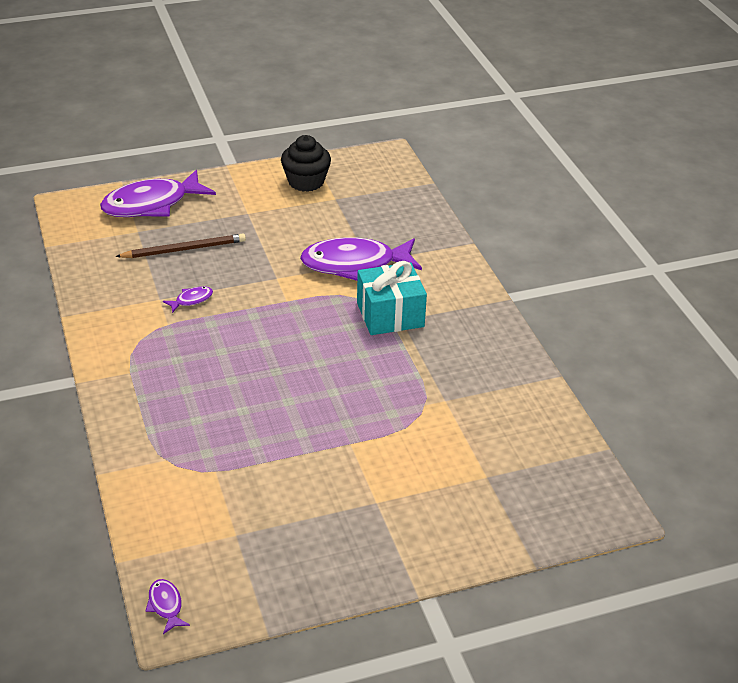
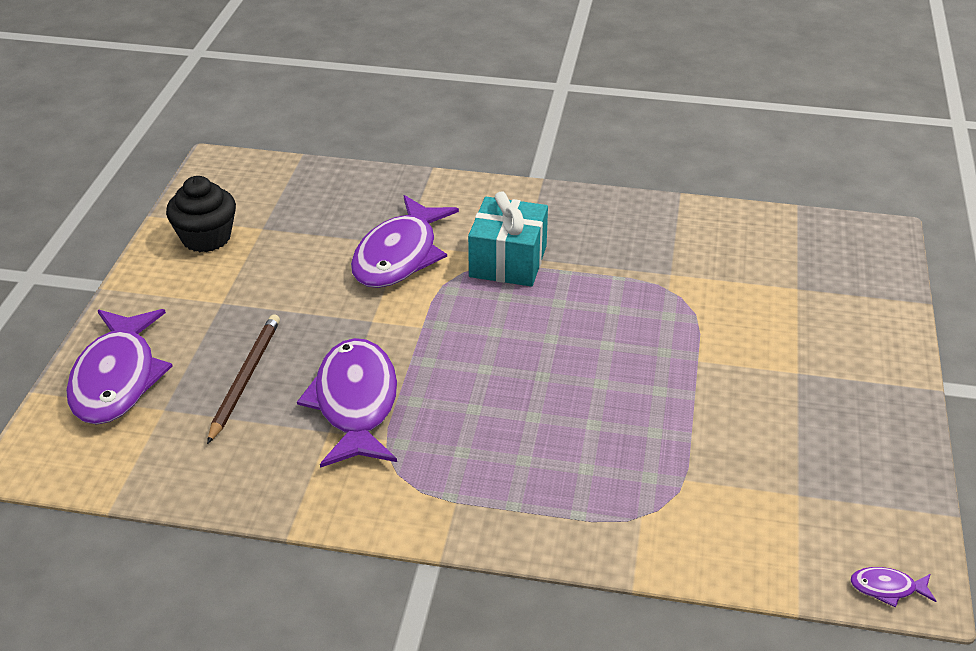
camera: 60 degrees left, 0 degrees up
(191, 300) = (355, 403): purple fish -> purple fish, size x2.46

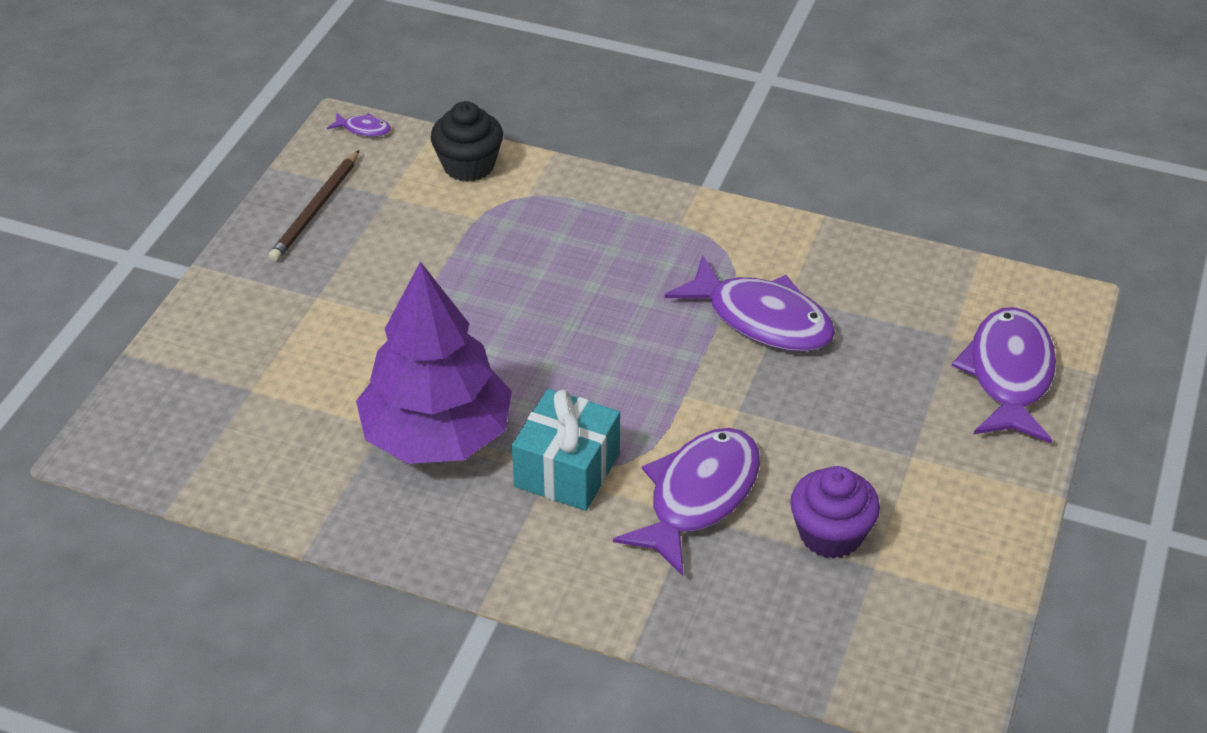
camera: 170 degrees left, 5 degrees up
(206, 238) = (946, 560): black cupcake -> black cupcake (468, 165)
(245, 378) = (874, 359): brown pencil -> brown pencil (315, 209)
(294, 243) = (830, 534): none -> purple cupcake
(355, 403) = (762, 319): purple fish -> purple fish turned 60 degrees counterclockwise
(623, 273) = (437, 435): none -> purple tree

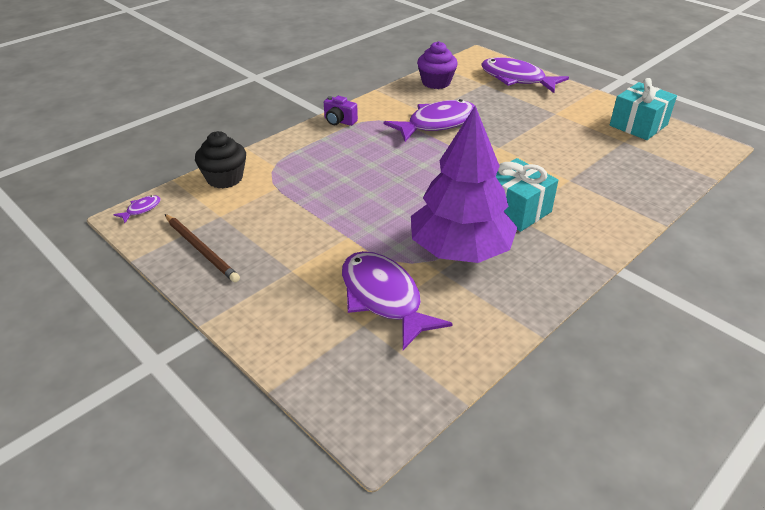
camera: 65 degrees left, 5 degrees down
(690, 212) = (339, 121): none -> purple camera
(698, 497) = (556, 174): purple fish -> purple fish (383, 298)
(830, 534) = (598, 146): purple cupcake -> purple cupcake (436, 82)
(952, 579) = (638, 125): none -> turquoise gift

